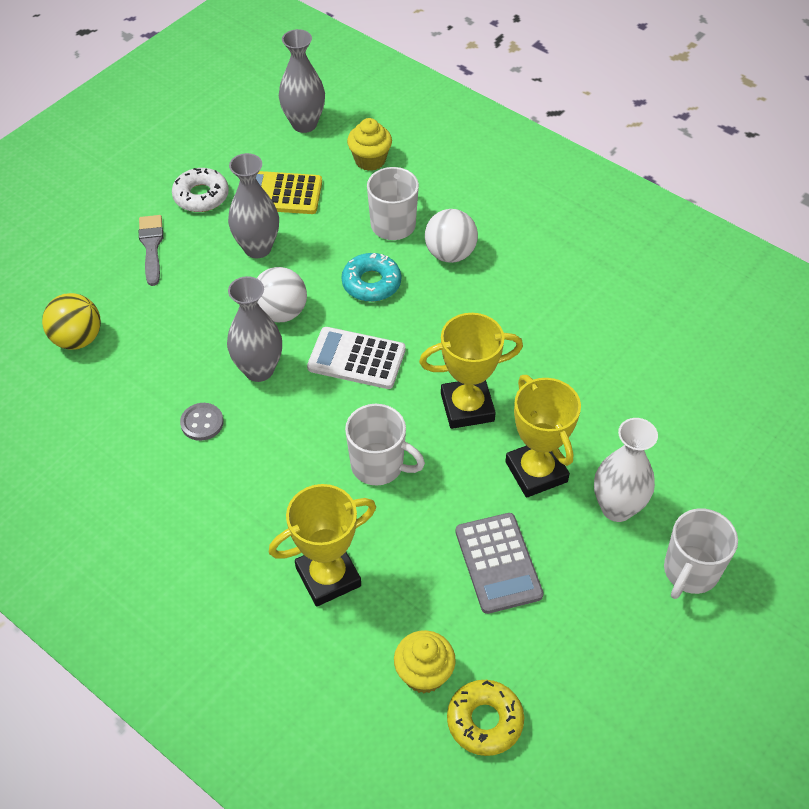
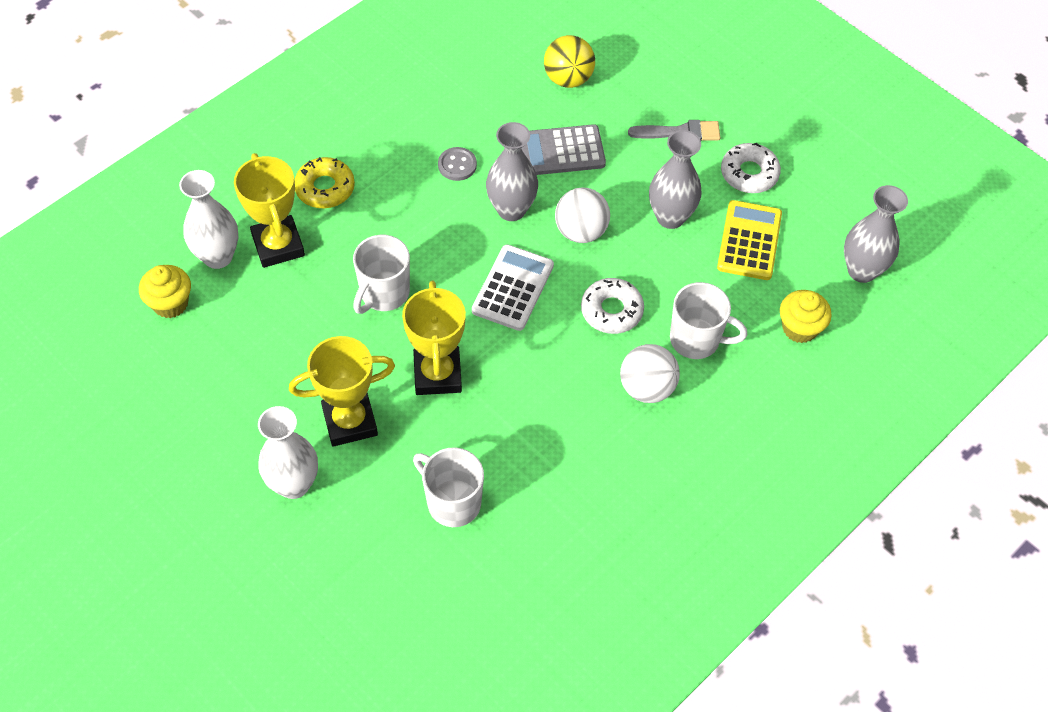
camera: 95 degrees right, 5 degrees up
(351, 637) = (217, 256): none -> white vase
(371, 283) = (611, 310): turquoise donut -> white donut
(484, 721) = (117, 341): yellow donut -> yellow donut (325, 188)
(498, 563) = (259, 373): grey calculator -> grey calculator (561, 151)
(690, 572) = (209, 533): white mug -> white mug (452, 502)

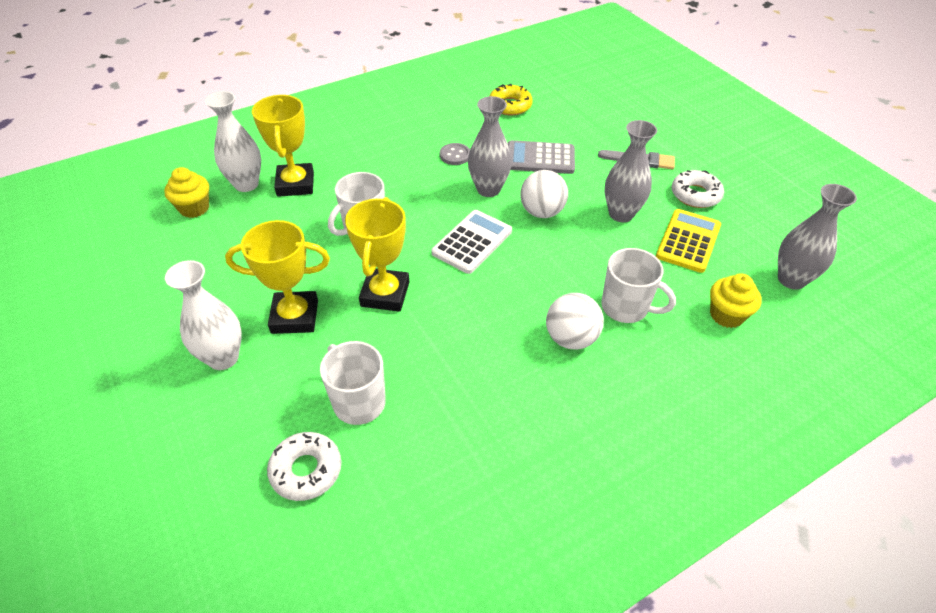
camera: 15 degrees right, 10 degrees down
(325, 188) = (348, 154): yellow donut -> yellow donut (510, 106)
(568, 79) = (558, 116): yellow ball -> none
(611, 310) = (553, 272): white donut -> white donut (306, 470)

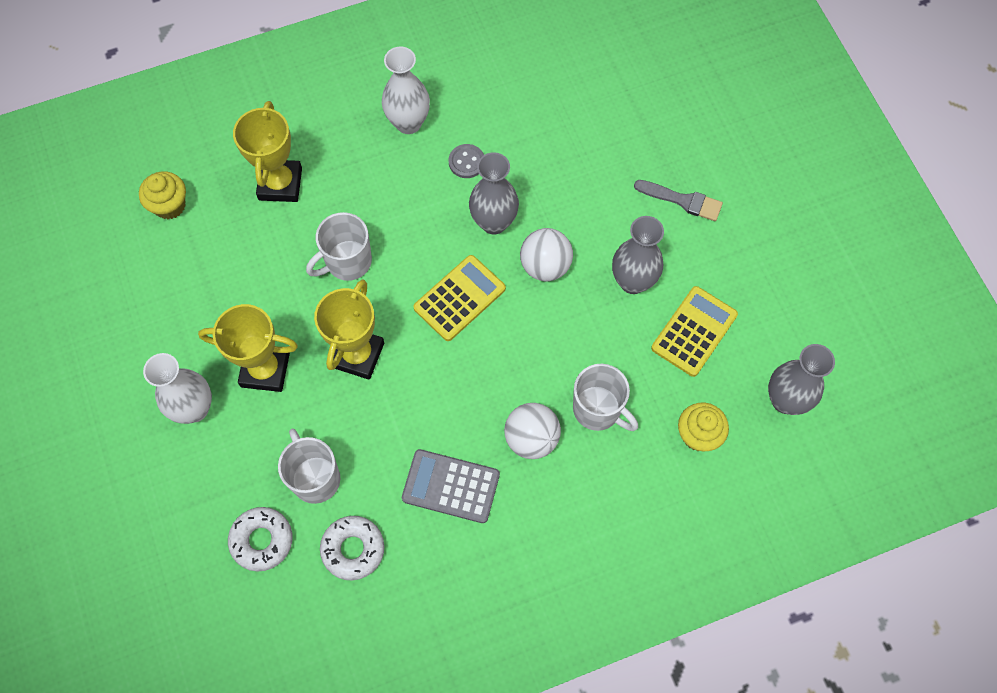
camera: 10 degrees right, 20 degrees up
(246, 184) = (226, 176): white vase -> white vase (408, 123)
(472, 242) = (459, 298): white calculator -> yellow calculator
(510, 106) = (550, 84): yellow donut -> none
(540, 158) = (564, 181): grey calculator -> grey calculator (451, 486)
(695, 195) = (727, 264): white donut -> white donut (353, 549)

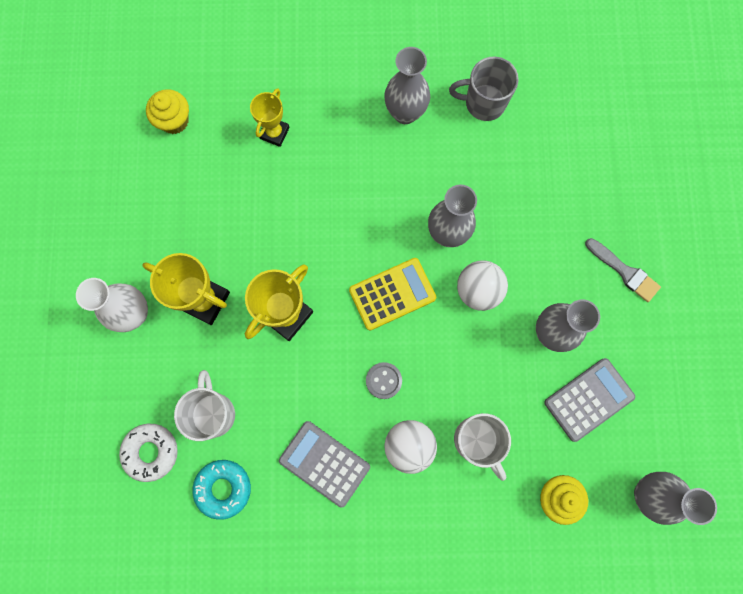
camera: 20 degrees right, 10 degrees up
(280, 184) = (274, 133): yellow trophy -> yellow trophy, size x0.63
(347, 262) = (307, 226): white mug -> none
(353, 549) = (223, 488): white donut -> turquoise donut
(408, 123) = (405, 113): white vase -> grey vase
(466, 162) = (443, 168): grey button -> grey button (383, 380)
(484, 89) = (483, 103): none -> grey mug
(694, 331) = (588, 399): yellow calculator -> grey calculator

